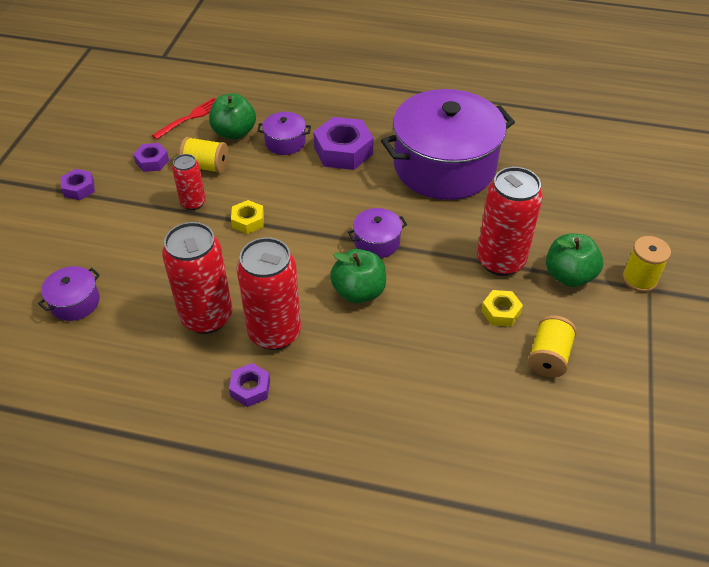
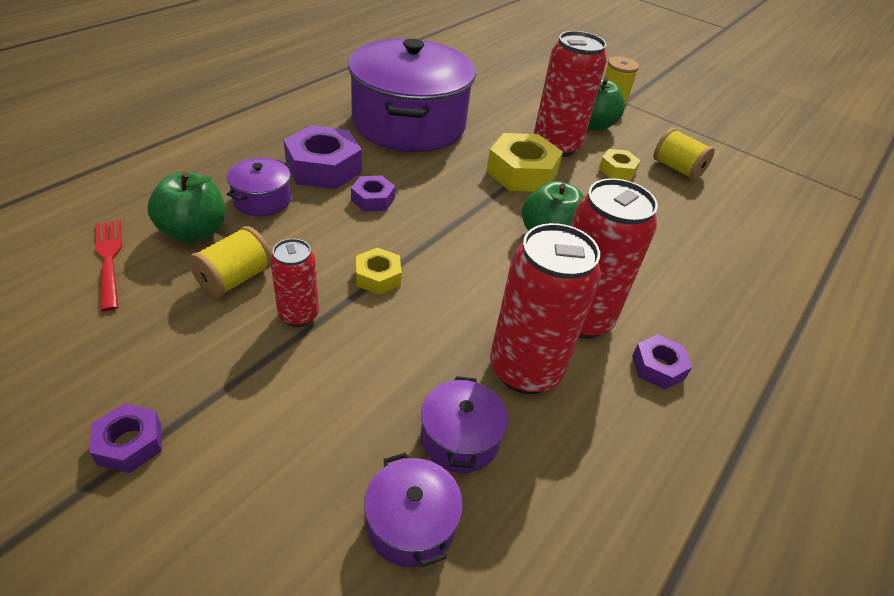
camera: 70 degrees left, 5 degrees down
(152, 161) = (162, 330): purple nut -> purple nut (373, 199)
(377, 242) = (485, 199): purple pot -> purple pot (459, 438)
(435, 251) = (522, 172): none -> yellow nut

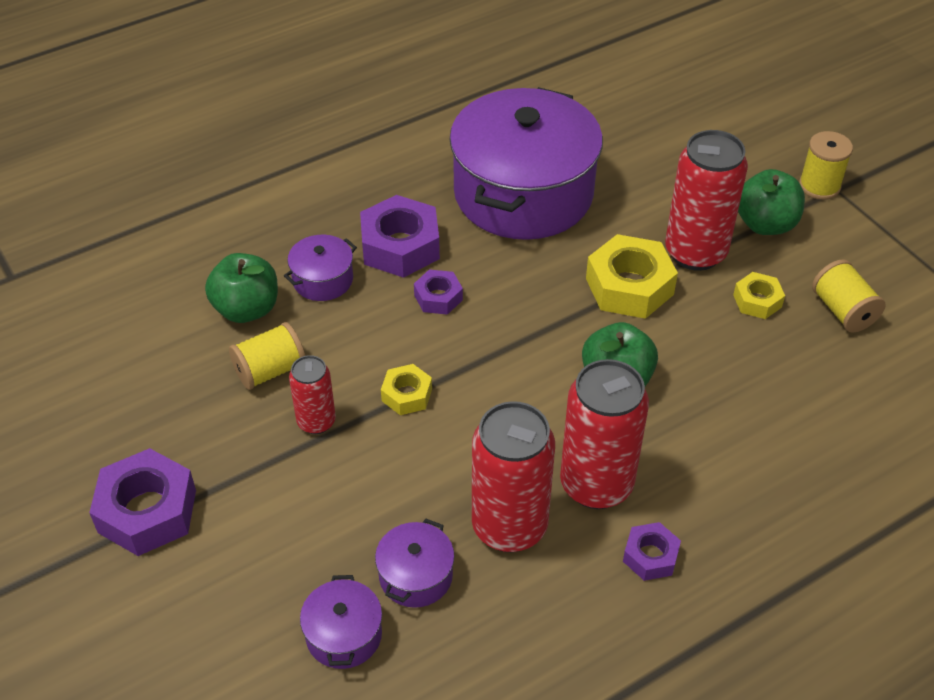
camera: 25 degrees right, 5 degrees up
(109, 260) = (165, 328): red fork -> none
(130, 443) = (147, 511): purple nut -> purple nut, size x1.83

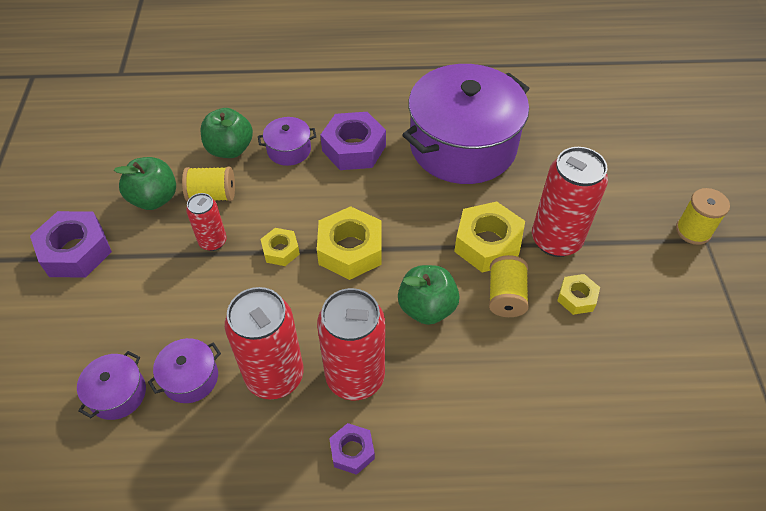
camera: 30 degrees right, 5 degrees up
(438, 297) = (351, 193): purple nut -> none
(486, 358) = (350, 250): none -> yellow nut
(765, 224) = (626, 242): green apple -> green apple (154, 198)
(843, 311) = (641, 337): yellow spool -> yellow spool (505, 296)

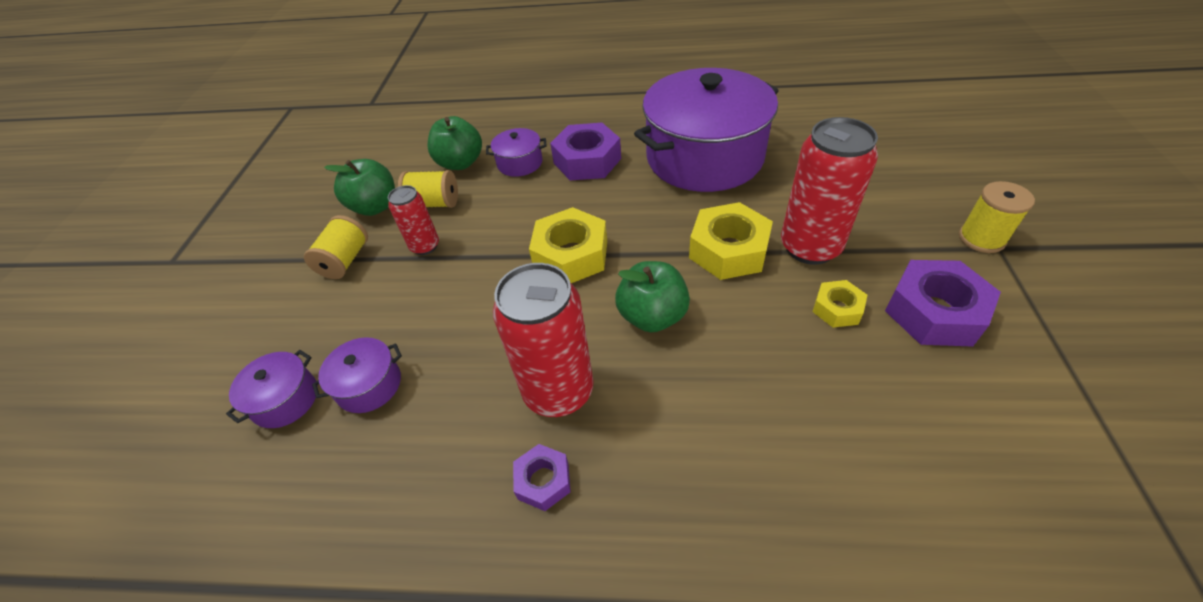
camera: 10 degrees right, 5 degrees down
(76, 251) = (285, 254): purple nut -> purple nut (934, 312)
(275, 376) = (464, 386): red can -> none
(281, 250) = (495, 255): yellow nut -> none
(505, 296) = (748, 306): yellow spool -> yellow spool (345, 261)

